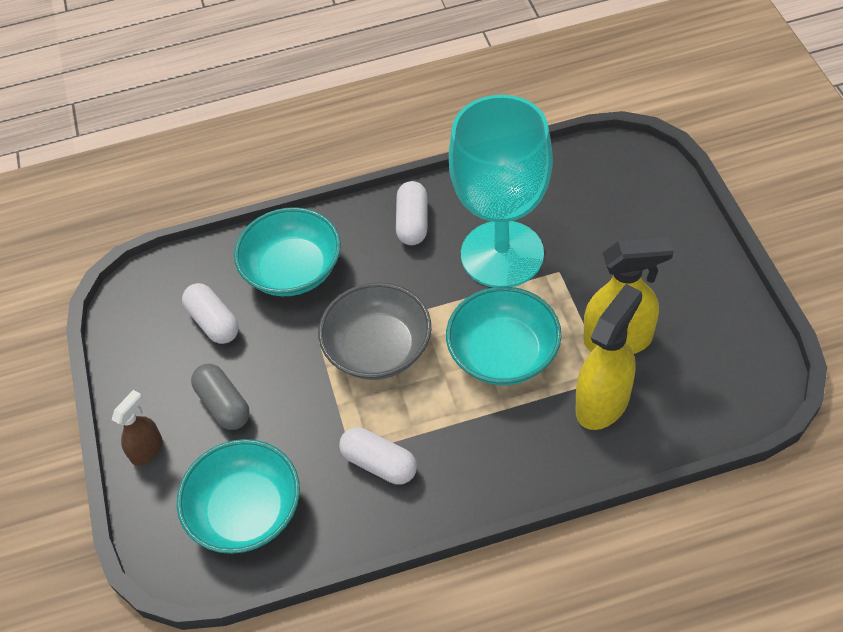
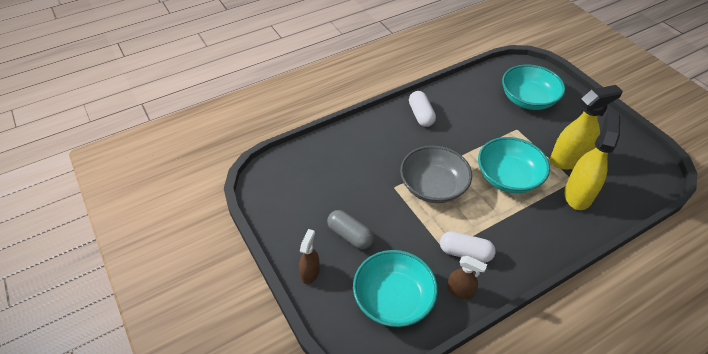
camera: 20 degrees left, 5 degrees down
(213, 322) = (323, 187): white capsule -> none
(293, 270) = (360, 151): turquoise bowl -> turquoise bowl (528, 99)
(346, 519) = (460, 291): none -> brown spray bottle
(502, 254) = (480, 124): turquoise goblet -> none

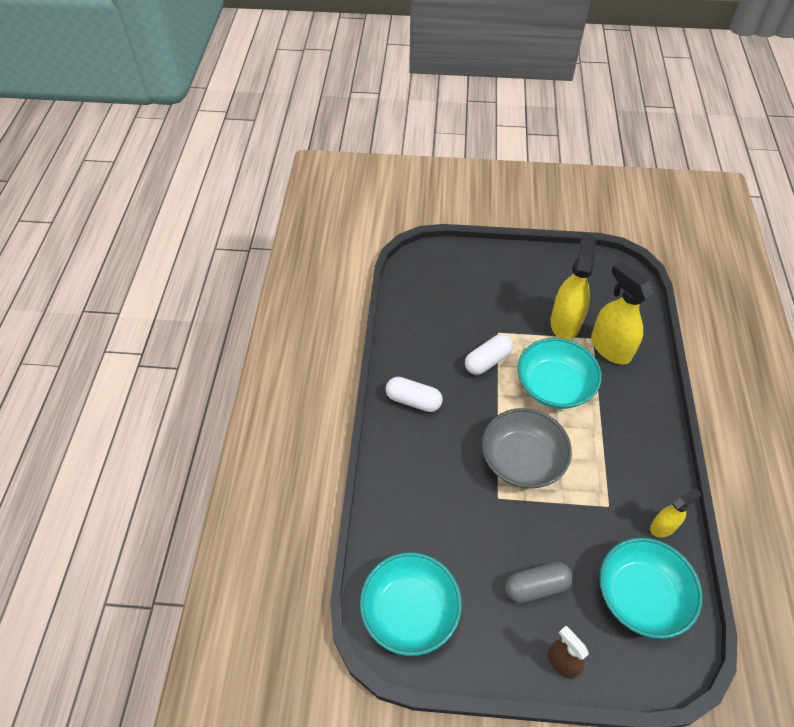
camera: 55 degrees left, 5 degrees up
(460, 291) = (663, 526): brown spray bottle -> yellow spray bottle
(465, 253) = (622, 490): white capsule -> white capsule (487, 361)
(528, 99) = (466, 293): turquoise bowl -> turquoise bowl (410, 611)

